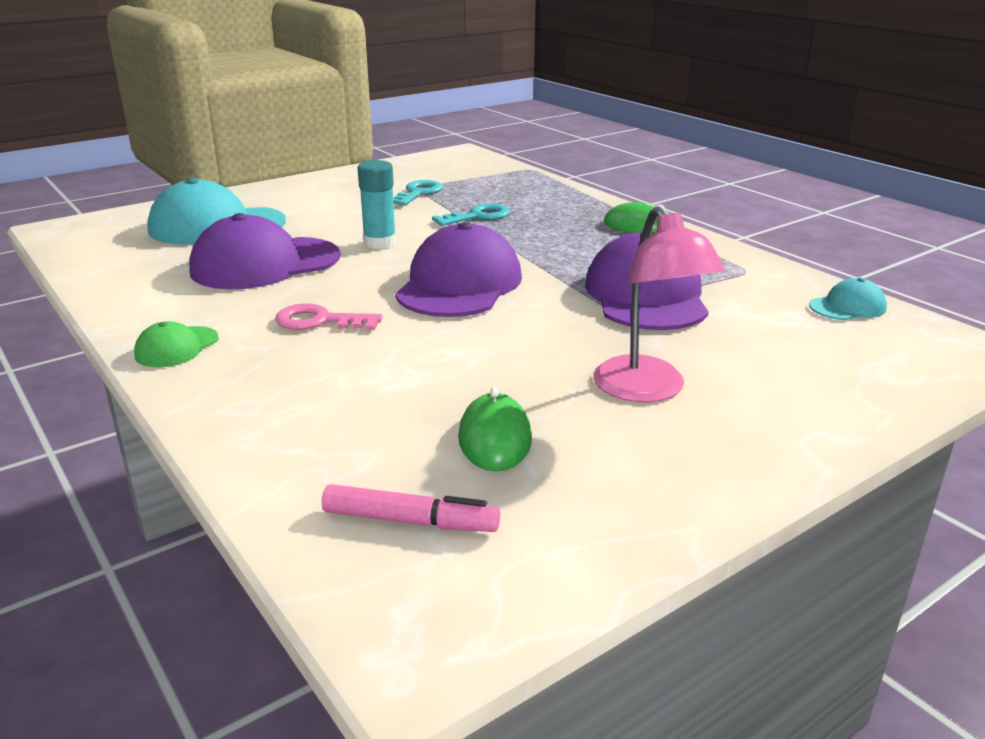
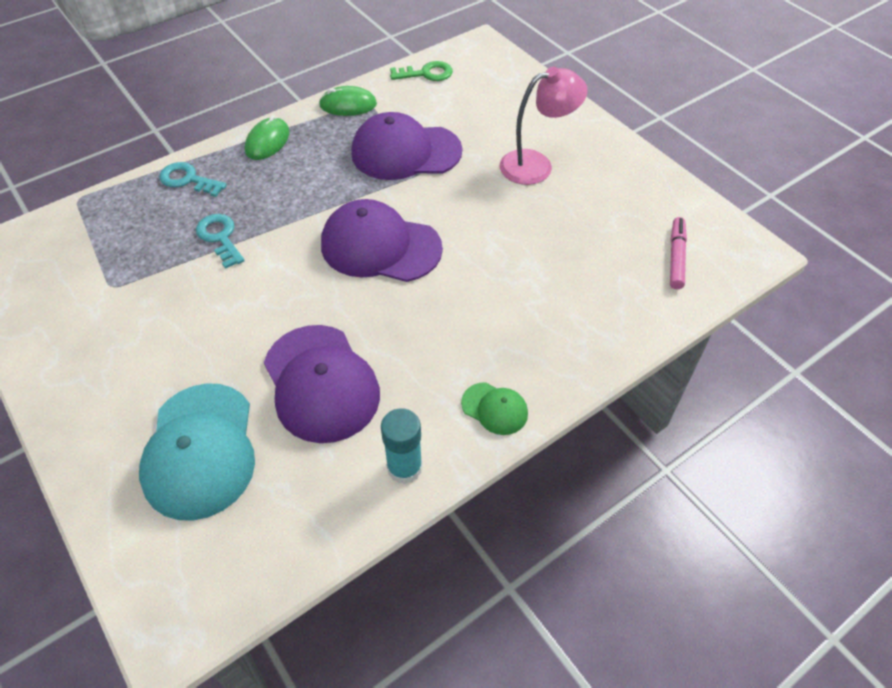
camera: 90 degrees left, 25 degrees up
(320, 321) = (446, 324): pink key -> none
(380, 243) = (278, 303): turquoise glue stick -> turquoise glue stick (404, 468)
(418, 193) = (133, 284): turquoise key -> turquoise key (188, 180)
(495, 438) = (596, 227): green mouse -> green mouse (348, 105)
(847, 307) = (426, 73): turquoise cap -> green key

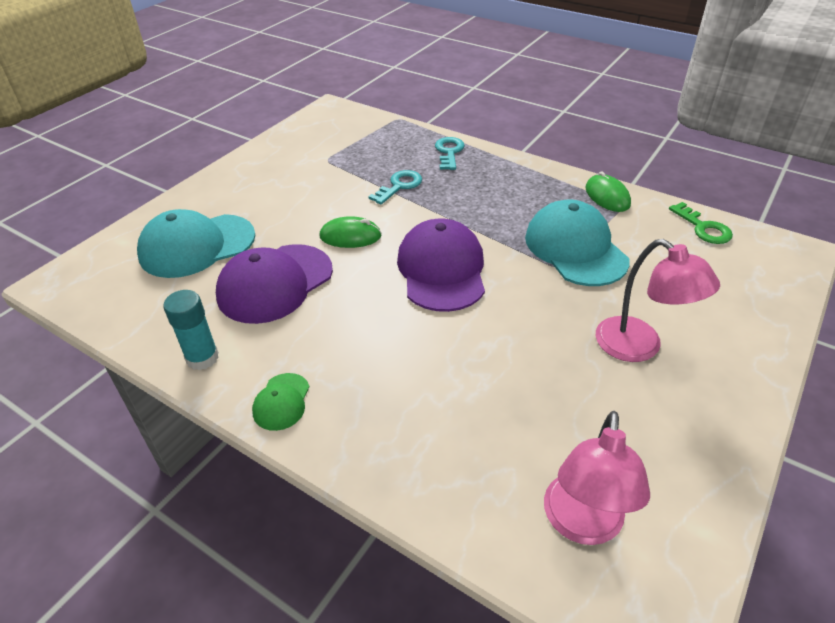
camera: 70 degrees right, 10 degrees down
(267, 142) = (521, 171): green mouse -> green mouse (350, 236)
(405, 152) = (575, 248): purple cap -> turquoise cap
(676, 257) = (582, 524): pink marker -> pink lamp

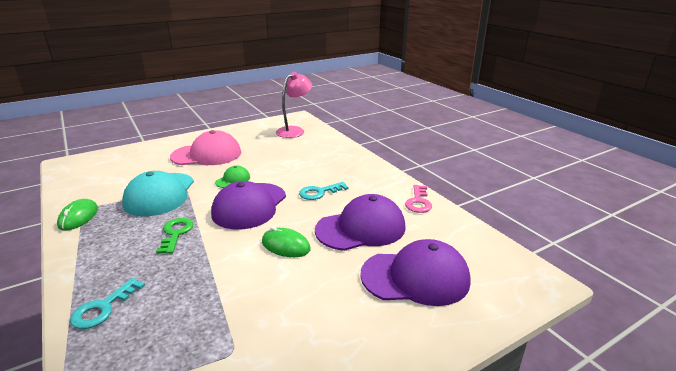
camera: 155 degrees left, 15 degrees down
(197, 246) = (415, 277): turquoise cap -> purple cap
(202, 358) = (418, 202): turquoise glue stick -> pink key
(281, 402) = (380, 177): green cap -> green cap (233, 180)
(399, 186) = (201, 280): turquoise key -> turquoise key (319, 192)
(639, 347) = (207, 155): pink lamp -> pink cap
(703, 228) = (76, 183): green key -> green key (176, 233)

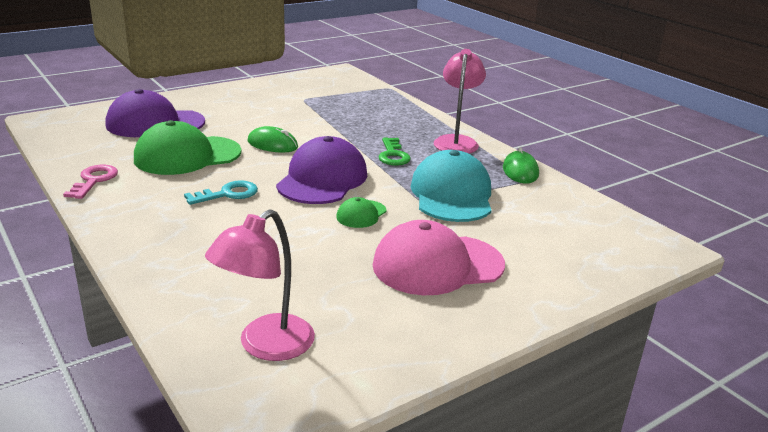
camera: 175 degrees right, 0 degrees up
(93, 255) = (456, 141): none -> pink lamp
(103, 308) = (409, 115): turquoise key -> none
(361, 228) = (187, 156): purple cap -> green cap

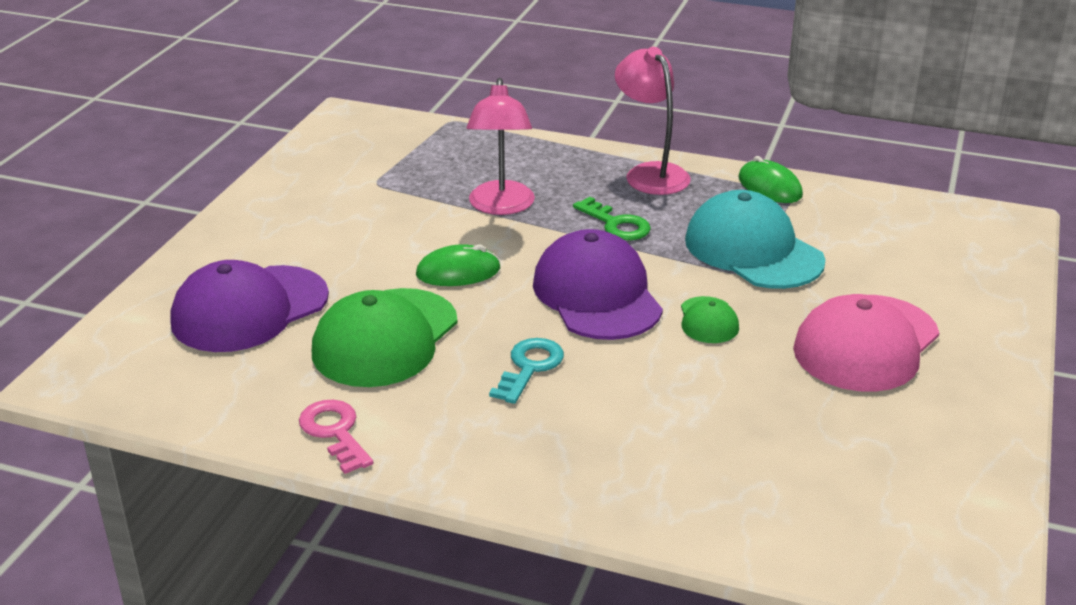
camera: 35 degrees left, 5 degrees up
(265, 346) = (864, 517): pink lamp -> pink lamp (501, 206)

